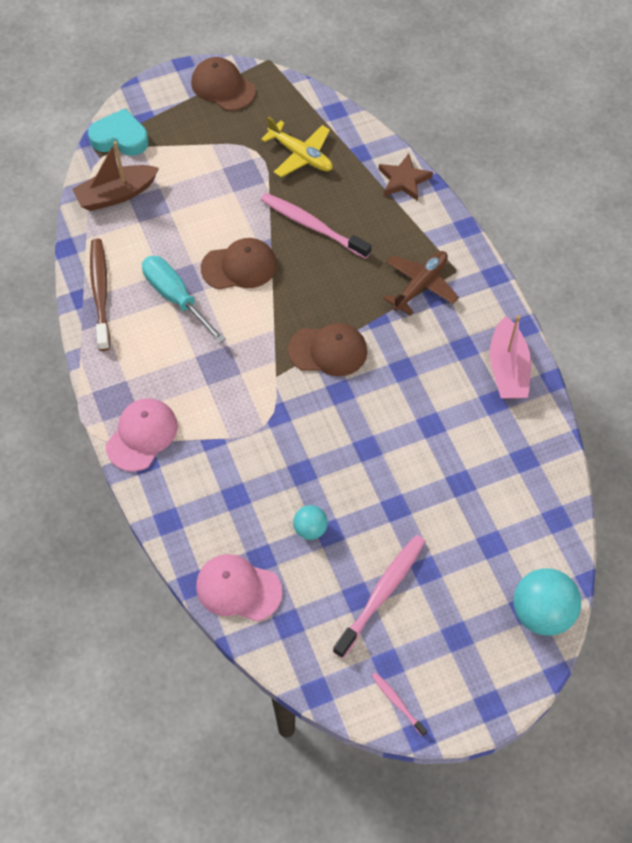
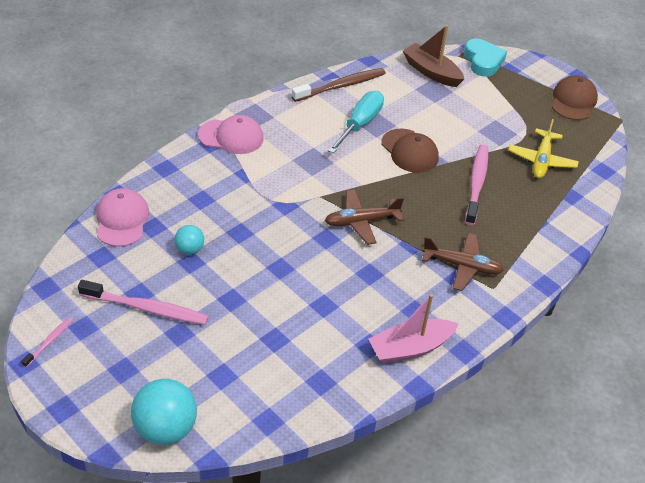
camera: 65 degrees right, 15 degrees down
(328, 351) = (361, 221): brown cap -> brown plane
(404, 180) = (565, 230): brown star -> none

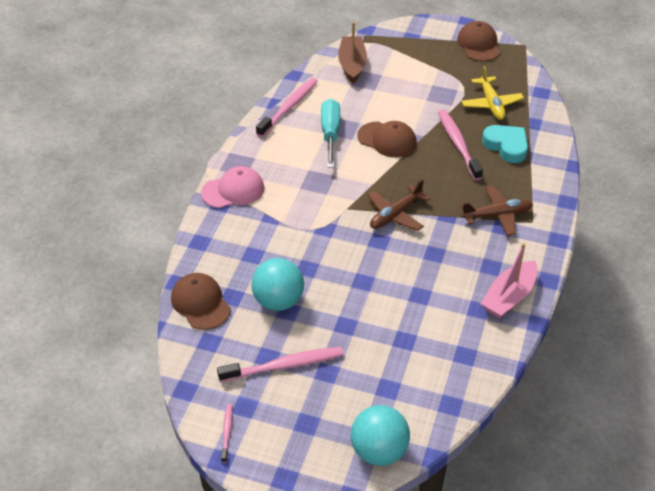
camera: 25 degrees left, 0 degrees up
(122, 220) = (200, 303): pink cap -> brown cap
(190, 249) = (278, 301): turquoise ball -> turquoise ball, size x1.84
(341, 86) = (289, 107): brown toothbrush -> pink toothbrush
(431, 72) = (352, 65): brown boat -> brown boat turned 75 degrees clockwise
(483, 61) = (385, 39): turquoise heart -> turquoise heart (506, 146)

